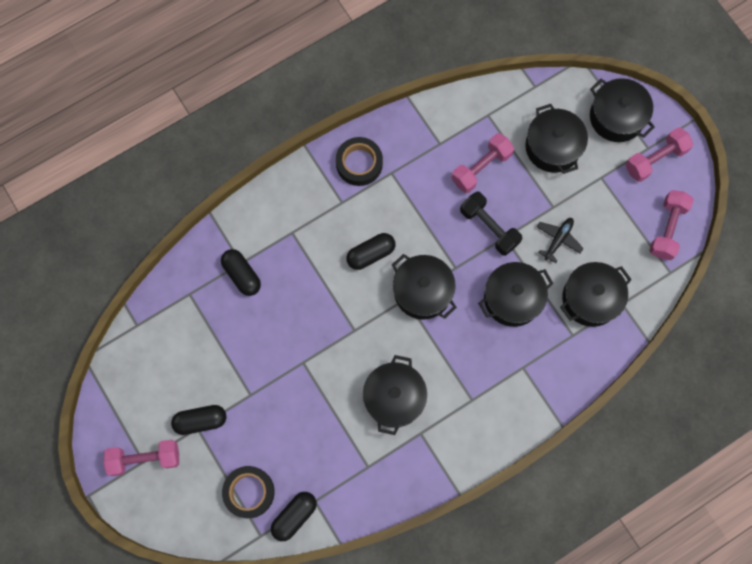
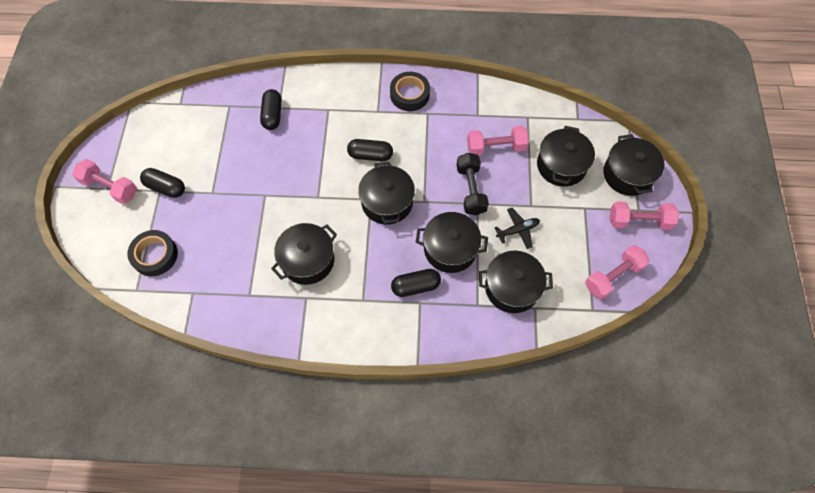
camera: 35 degrees right, 10 degrees down
(294, 516) = (170, 293): black capsule -> black capsule (415, 286)

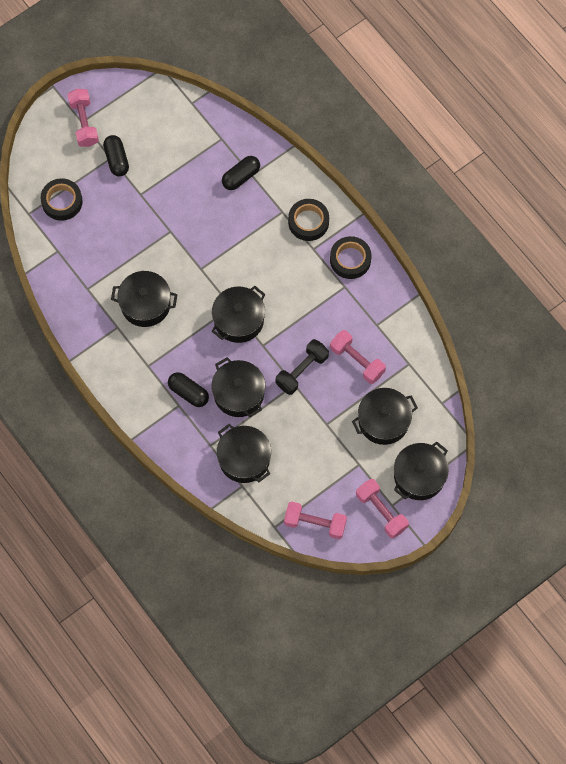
camera: 50 degrees right, 5 degrees up
(353, 99) = (308, 222): none -> black tape
(370, 155) = (268, 276): black capsule -> none
(517, 230) = (296, 429): black plane -> none

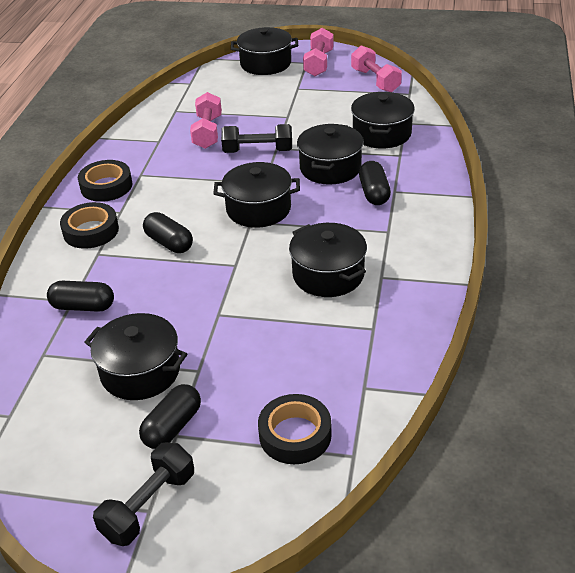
camera: 130 degrees left, 30 degrees down
(84, 123) = (149, 506): pink dumbbell -> black dumbbell
(254, 252) = (169, 243): none -> black capsule
(383, 421) = (244, 96): black pot -> black pot (140, 371)

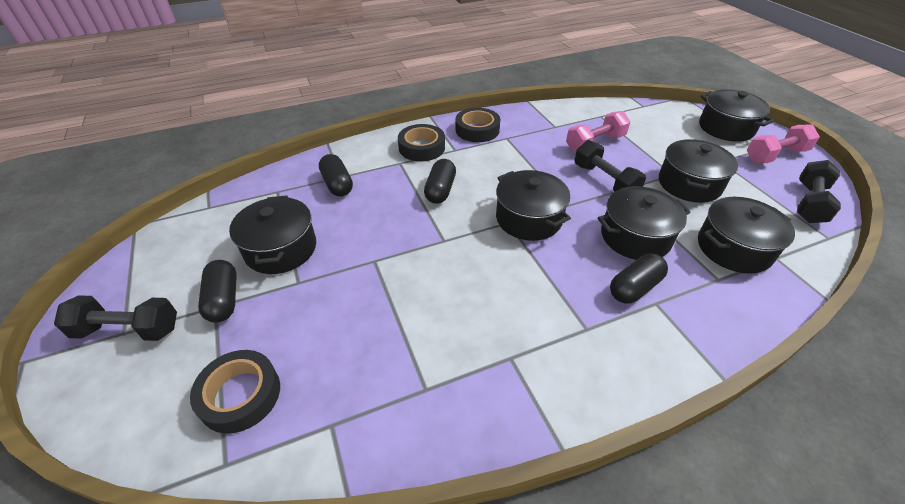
camera: 55 degrees right, 5 degrees up
(172, 427) = (223, 299): black capsule -> black capsule turned 75 degrees clockwise
(328, 274) = (480, 311): black pot -> black pot (689, 184)
(375, 80) = (809, 203): pink dumbbell -> black dumbbell

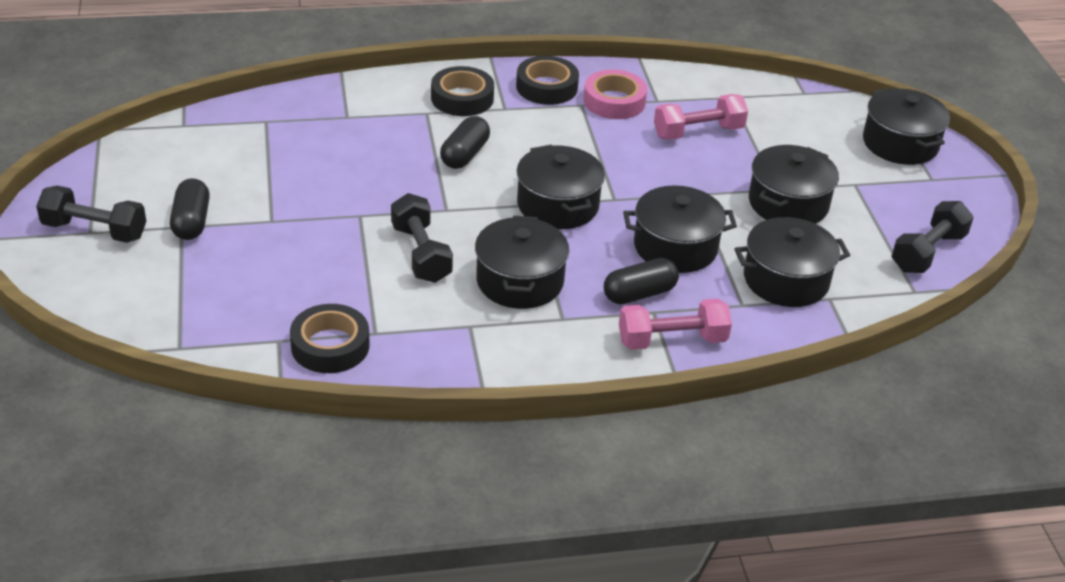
camera: 10 degrees right, 5 degrees down
(240, 395) = (199, 302): black tape -> black tape (330, 346)
(281, 249) = (259, 184): black pot -> black pot (520, 281)
(337, 184) = (340, 125): black capsule -> none
(527, 132) = (614, 101): none -> pink tape
(604, 181) = (680, 180): black dumbbell -> black dumbbell (421, 254)
(775, 155) = (937, 190): pink dumbbell -> pink dumbbell (672, 340)

